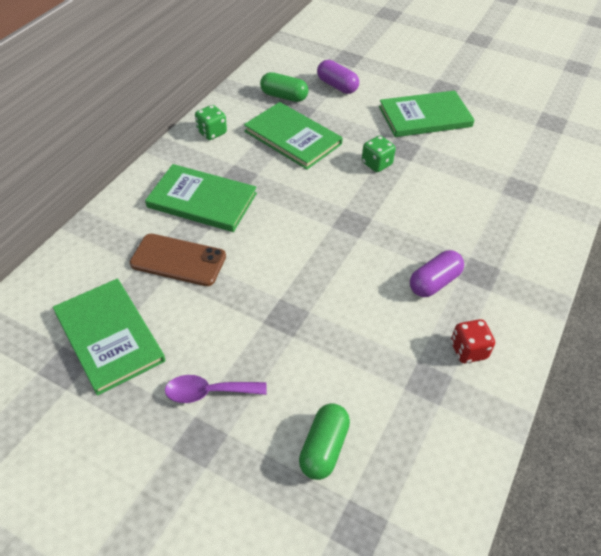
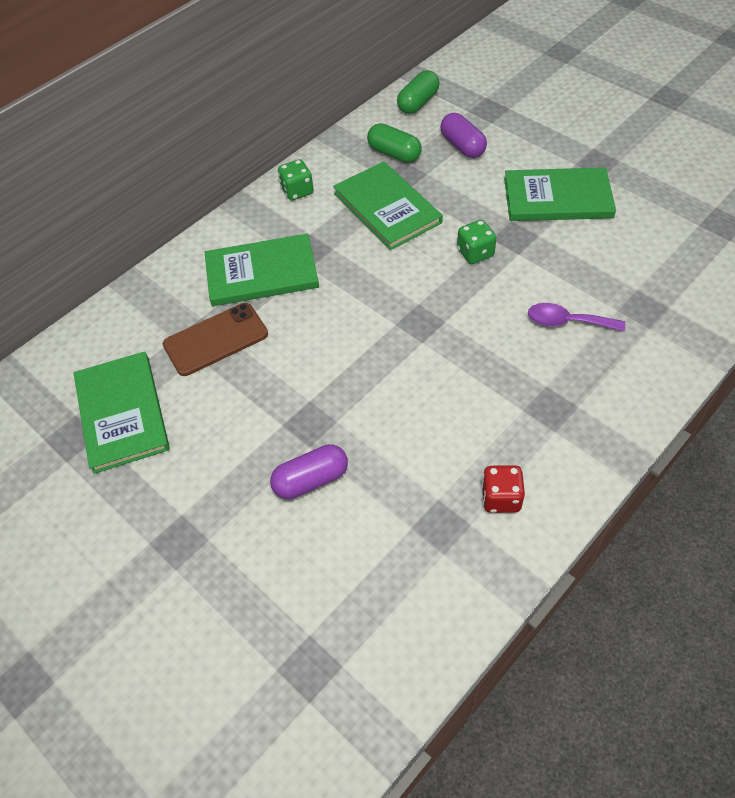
camera: 20 degrees right, 5 degrees up
(178, 260) = (216, 339): brown phone -> brown phone turned 60 degrees counterclockwise
(202, 200) = (262, 273): green book -> green book turned 45 degrees counterclockwise
(208, 392) = (202, 491): purple spoon -> purple spoon (567, 322)
(323, 448) = (301, 575): green capsule -> green capsule (418, 103)
(434, 282) = (491, 410): purple capsule -> purple capsule (311, 480)

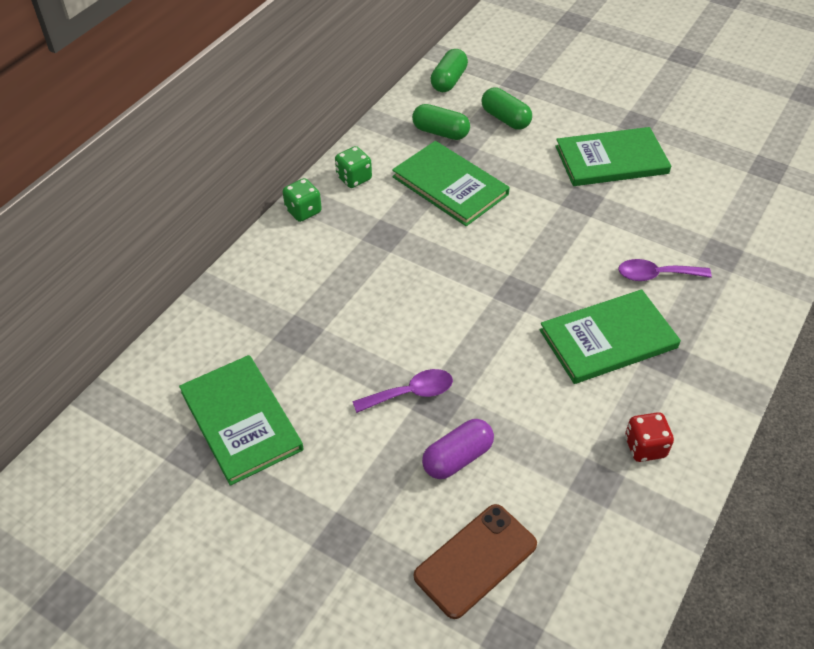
camera: 15 degrees left, 5 degrees down
(216, 339) = (316, 334): brown phone -> brown phone (475, 560)
(262, 273) = (343, 263): green book -> green book (608, 339)
(286, 409) = (411, 393): none -> purple spoon
(462, 146) = (505, 119): purple capsule -> green capsule
(475, 253) = (549, 220): green dice -> green dice (303, 211)

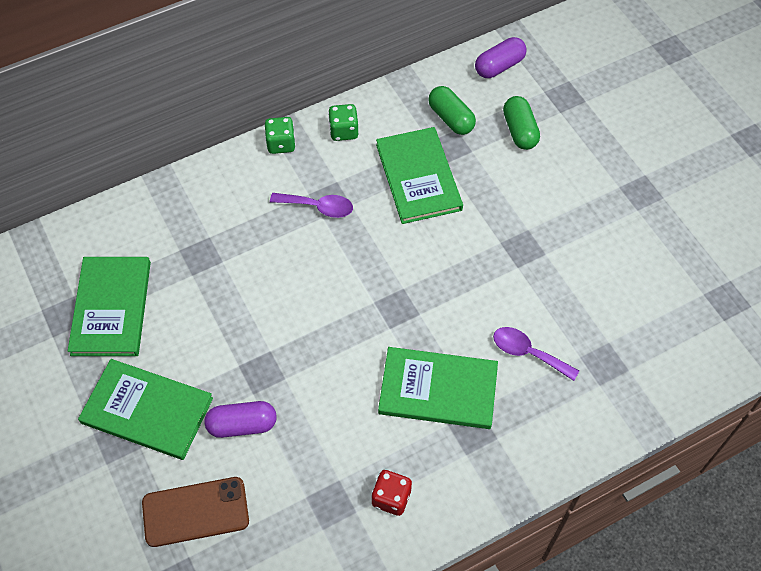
camera: 30 degrees right, 10 degrees up
(411, 393) = (247, 352): purple spoon -> purple spoon (318, 207)
(448, 81) = (499, 66): green capsule -> purple capsule
(611, 160) = (583, 219): green book -> green book (147, 410)

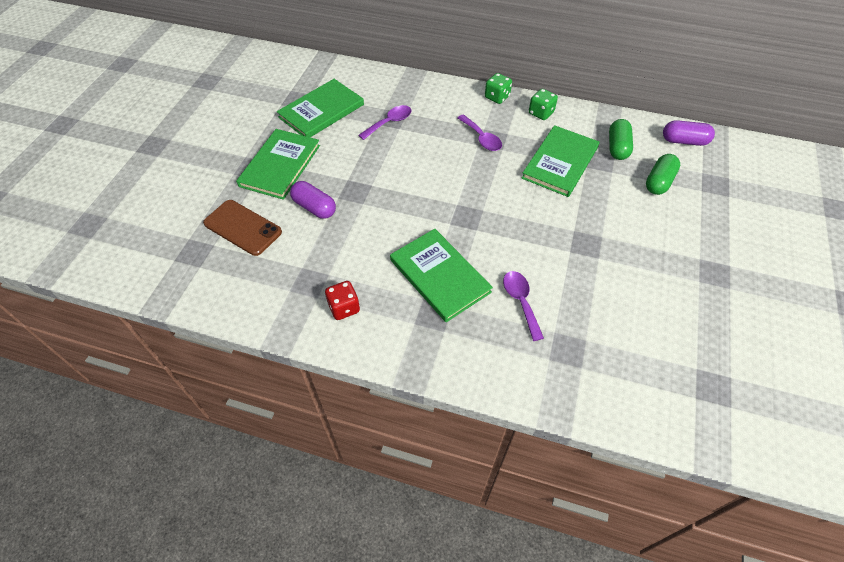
camera: 45 degrees right, 5 degrees down
(147, 410) = (280, 165): green book -> green book turned 45 degrees clockwise
(204, 263) = (389, 123): none -> purple spoon

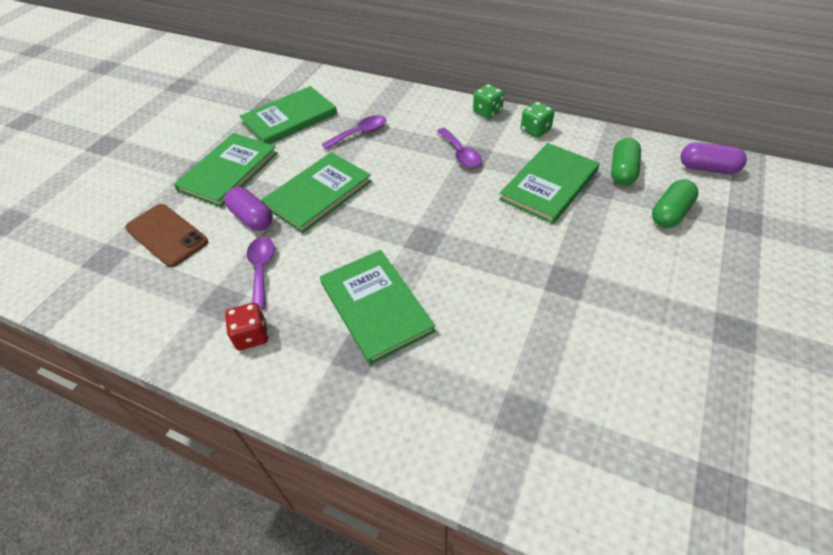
camera: 10 degrees right, 5 degrees down
(367, 182) = (318, 194): none -> green book
(521, 301) = (470, 347): purple spoon -> purple spoon (262, 269)

